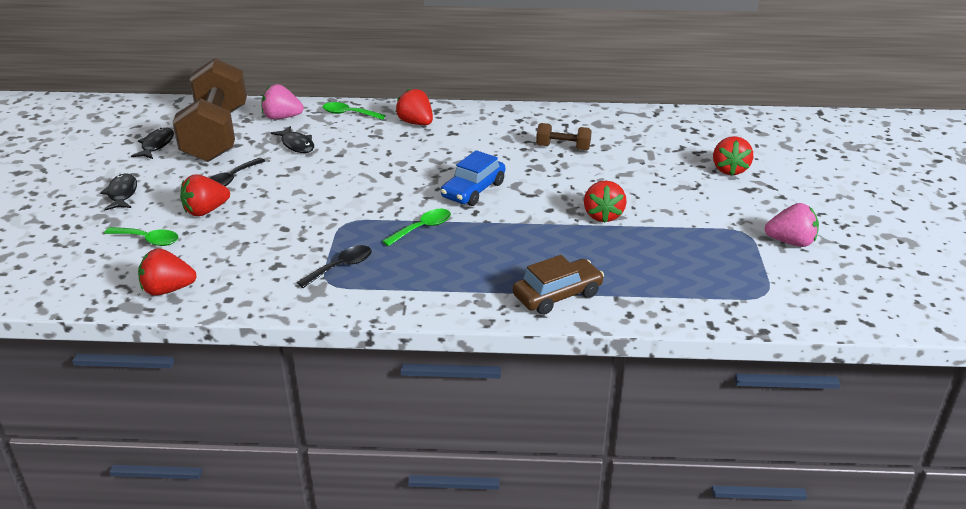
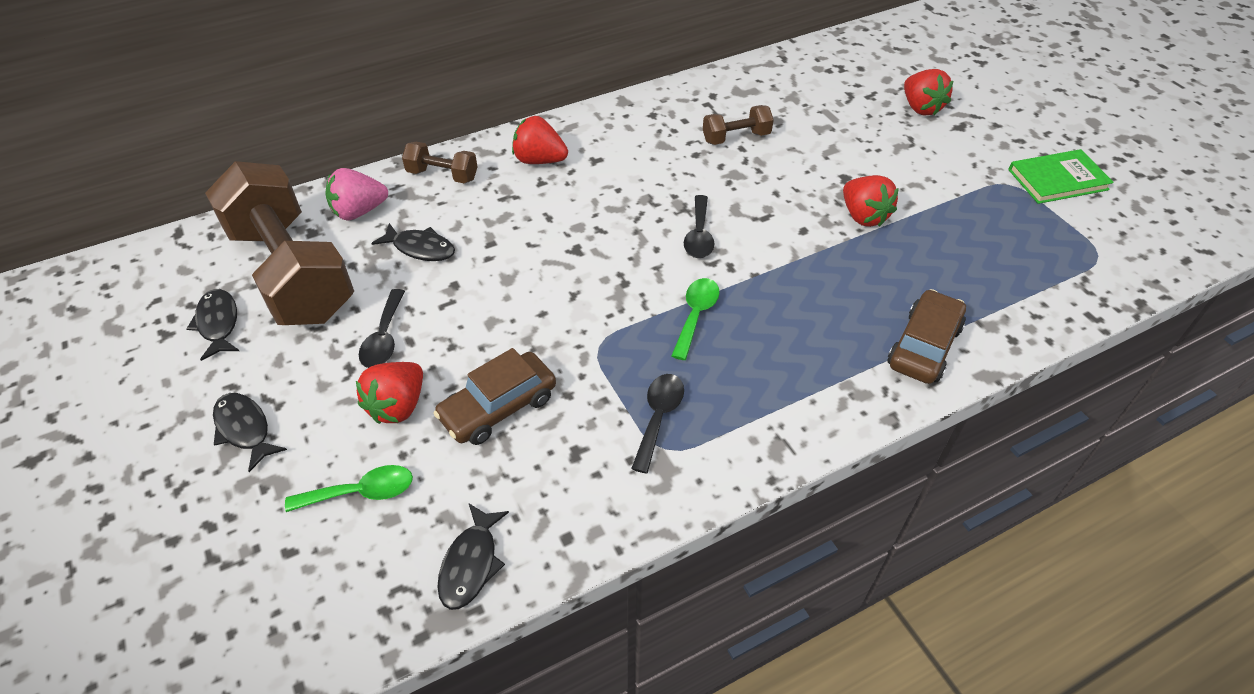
camera: 30 degrees left, 15 degrees up
(168, 290) = (471, 564): red strawberry -> black fish
(257, 230) = (498, 407): none -> brown car
(348, 114) = (442, 175): green spoon -> brown dumbbell
(473, 190) = (699, 235): blue car -> black spoon
(790, 242) = (1057, 179): pink strawberry -> green book

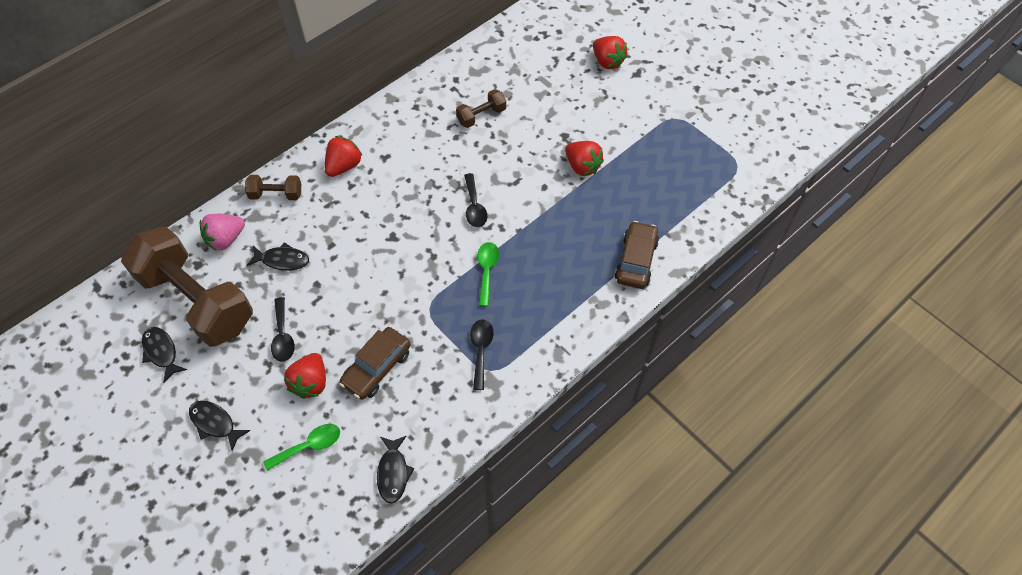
camera: 15 degrees left, 10 degrees up
(539, 160) = (344, 166): red strawberry -> red strawberry turned 120 degrees clockwise
(1057, 179) = (707, 107): green book -> none

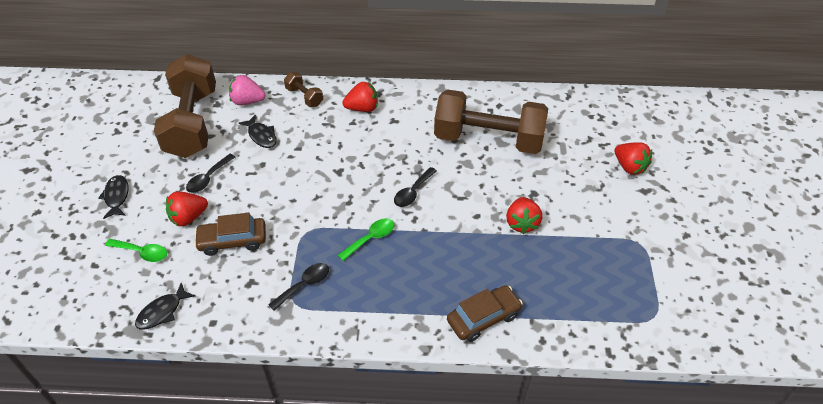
camera: 45 degrees right, 10 degrees down
(161, 352) = (142, 136): black fish -> none
(481, 116) = (488, 139): brown dumbbell -> brown dumbbell, size x2.36
(607, 62) = (629, 167): red strawberry -> red strawberry turned 45 degrees counterclockwise

